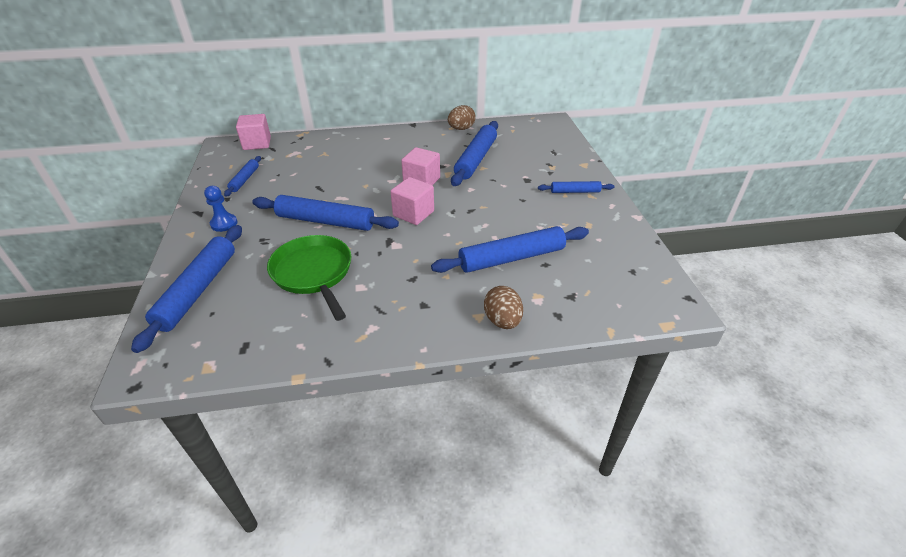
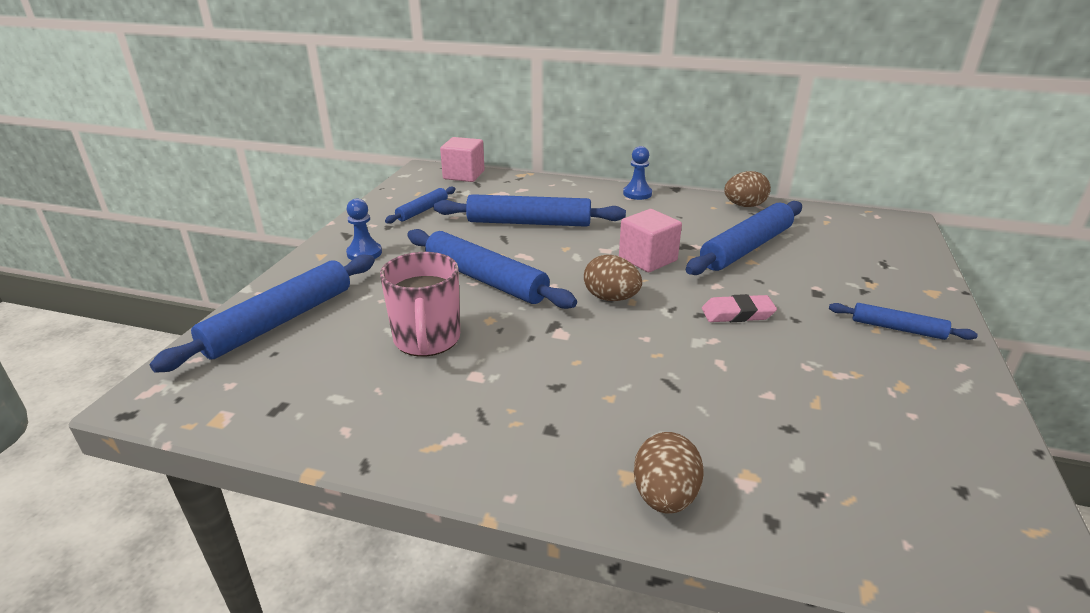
camera: 25 degrees right, 10 degrees down
(313, 273) = (427, 340): green pan -> pink mug
(390, 133) = (637, 194): none -> blue pawn
(413, 213) = (611, 298): pink cube -> brown egg
(490, 204) = (737, 314): none -> pink eraser
(512, 258) = (733, 401): blue rolling pin -> blue rolling pin (529, 223)

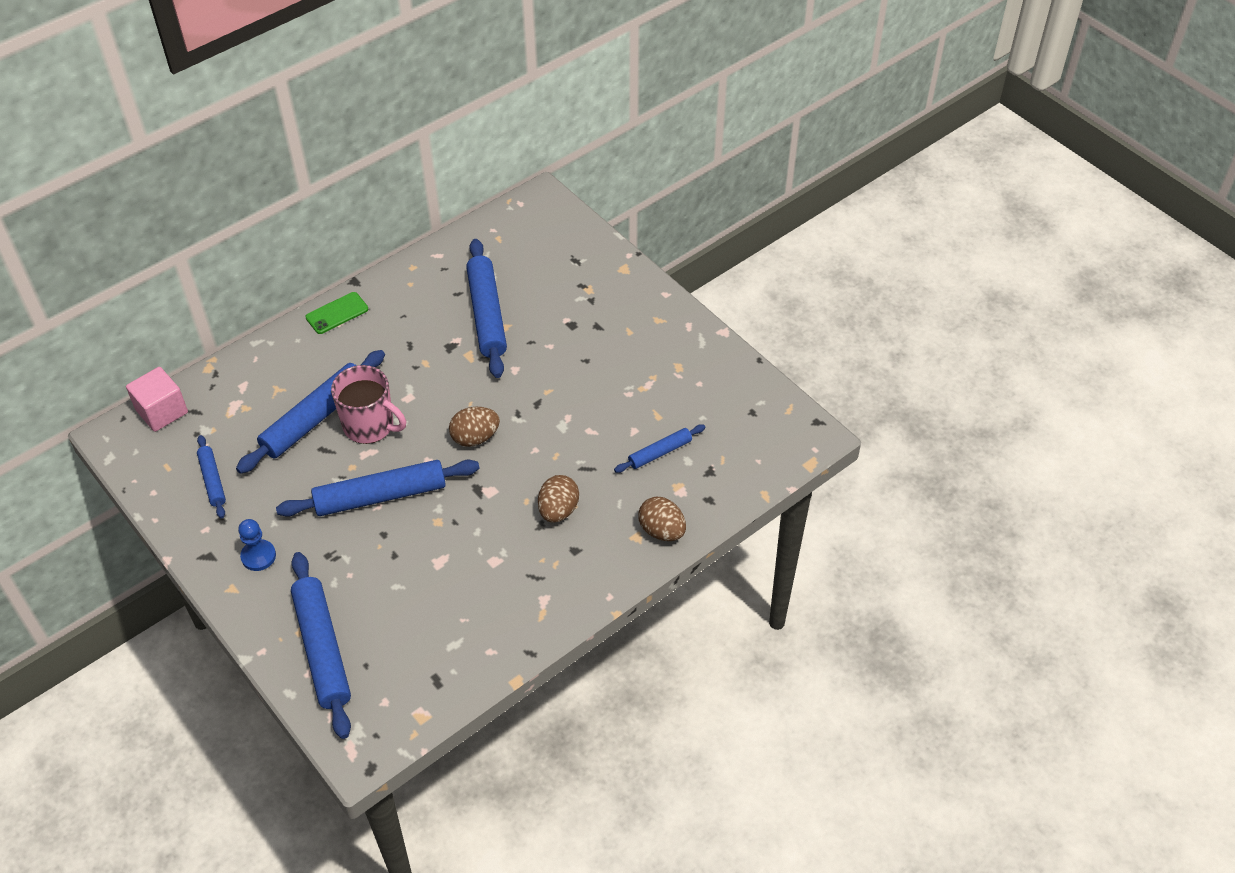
camera: 55 degrees left, 20 degrees up
(427, 340) = (430, 569): pink mug -> pink mug (370, 425)
(637, 194) = (337, 313): blue pawn -> green phone
(647, 259) = (446, 382): pink cube -> none
(737, 314) = (554, 384): pink eraser -> none
(744, 206) = (428, 263): brown egg -> brown egg (558, 510)
(897, 328) = (637, 321): blue rolling pin -> blue rolling pin (660, 453)

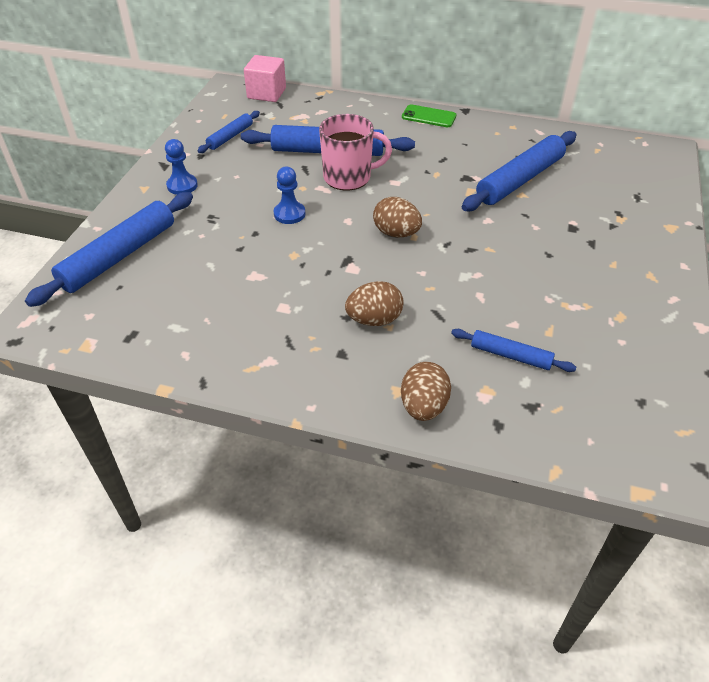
camera: 55 degrees right, 5 degrees down
(370, 425) = (349, 177): pink mug -> pink mug turned 90 degrees counterclockwise
(381, 496) = (289, 214): blue rolling pin -> blue pawn

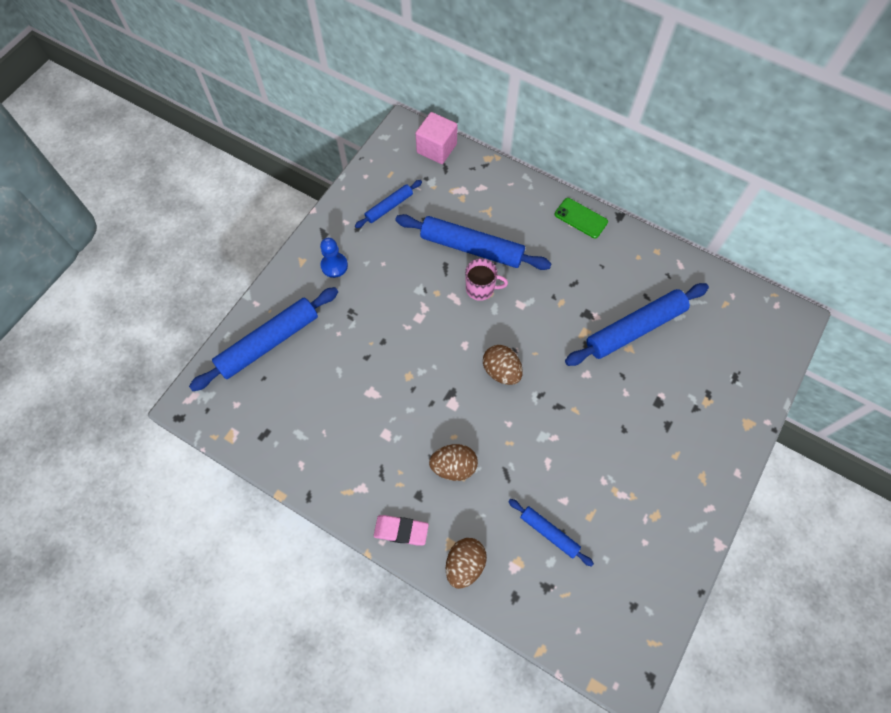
camera: 15 degrees right, 20 degrees up
(289, 214) = (417, 324): blue pawn -> none
(332, 391) = (401, 531): none -> pink eraser
(349, 177) = (481, 288): pink mug -> pink mug, size x0.66

